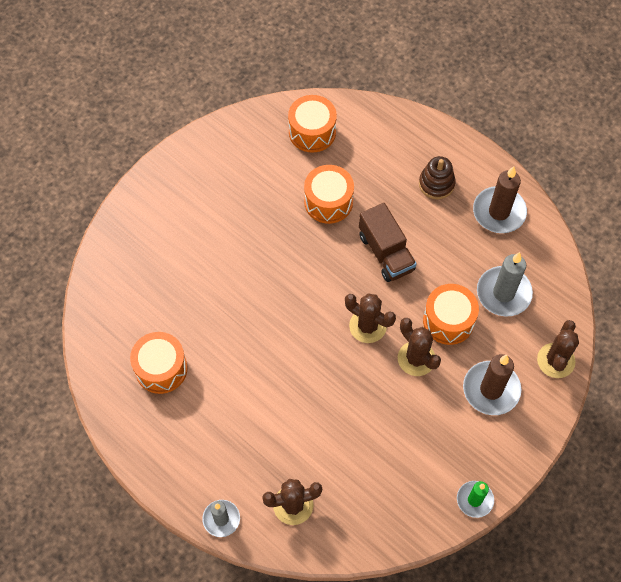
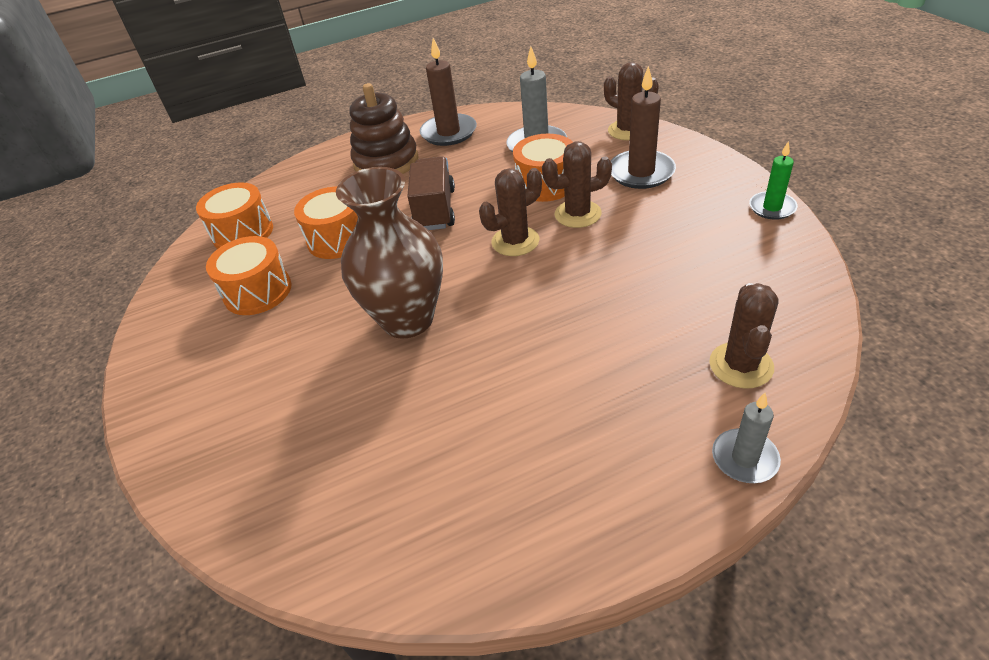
camera: 60 degrees left, 20 degrees down
(161, 369) = (450, 472): orange drum -> orange drum (258, 291)
(265, 290) = (407, 319): none -> brown vase
(386, 253) = (435, 210): brown truck -> brown truck turned 90 degrees counterclockwise
(436, 184) = (386, 162): brown stacking toy -> brown stacking toy, size x1.61

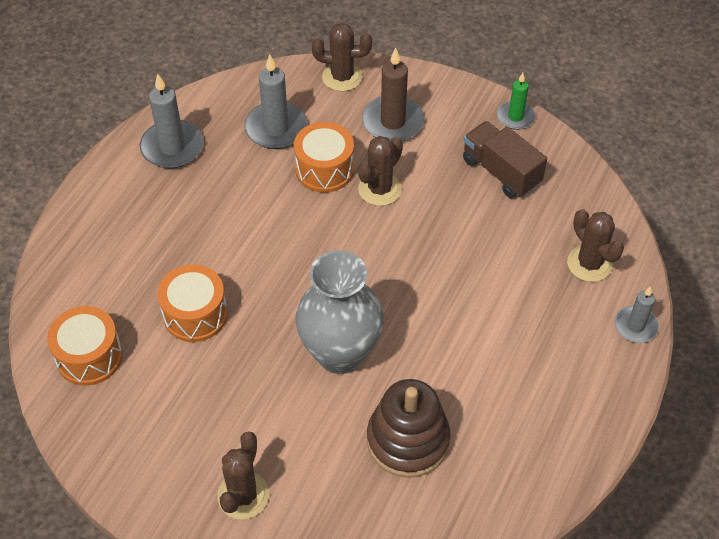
camera: 45 degrees left, 10 degrees up
(258, 291) = (182, 401): orange drum -> none
(386, 162) = (145, 210): brown stacking toy -> brown stacking toy (408, 440)
(407, 319) = (340, 353): brown vase -> grey vase
(435, 210) = (253, 241): brown truck -> brown truck (501, 172)
(448, 132) = (172, 147): brown candle -> grey candle
(515, 241) = (354, 240): brown cactus -> brown cactus (243, 495)

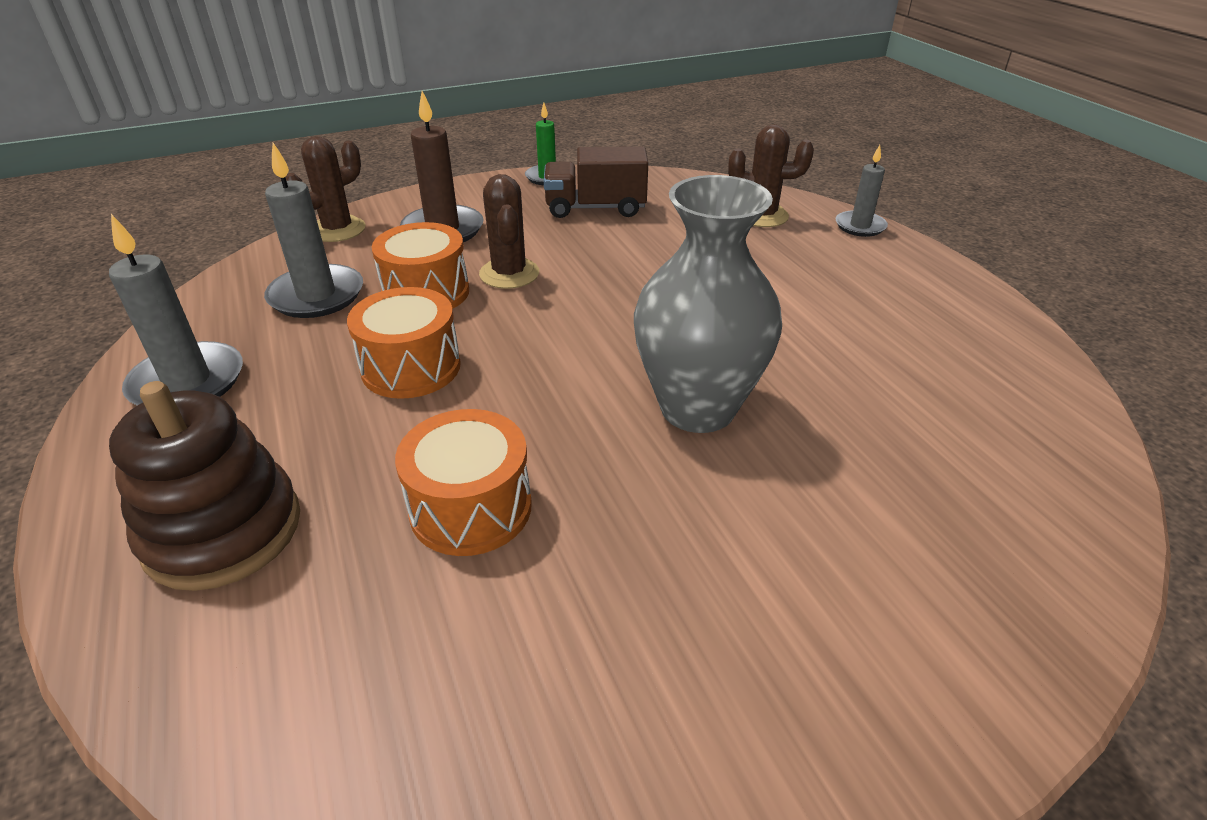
camera: 50 degrees left, 15 degrees down
(89, 356) = (373, 698): orange drum -> orange drum (411, 367)
(243, 495) = (863, 640): brown cactus -> none
(408, 440) = (886, 420): brown stacking toy -> brown stacking toy (223, 530)

